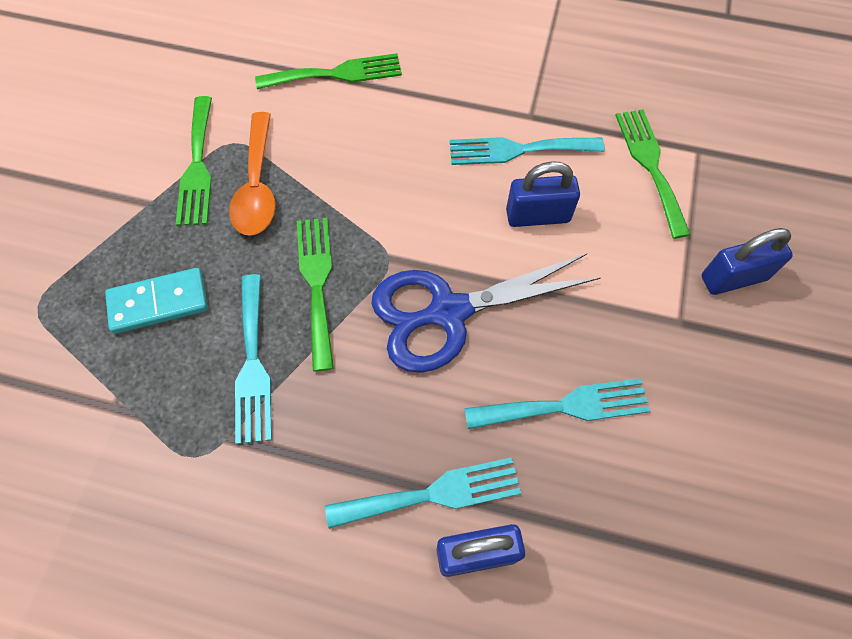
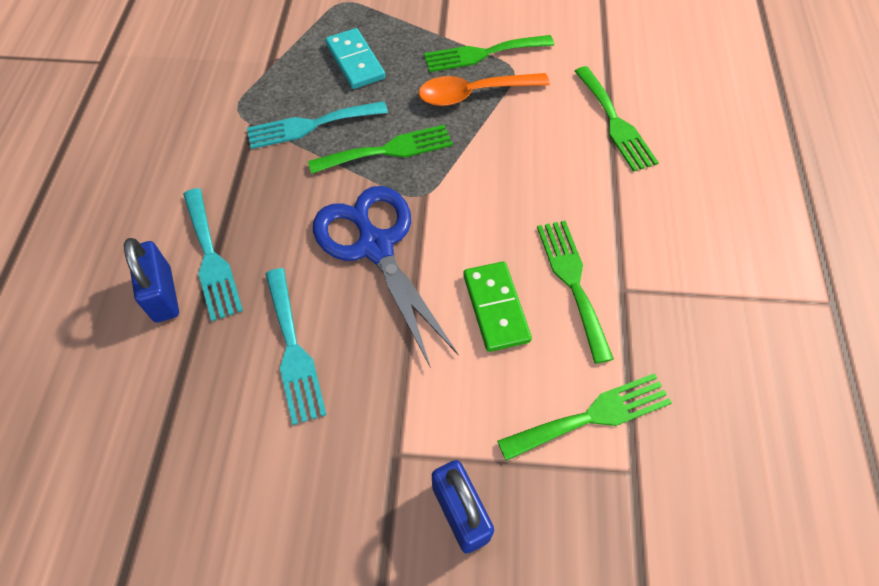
camera: 80 degrees right, 5 degrees down
(518, 150) = (572, 282): turquoise fork -> green fork
(538, 216) = (495, 308): blue padlock -> green domino

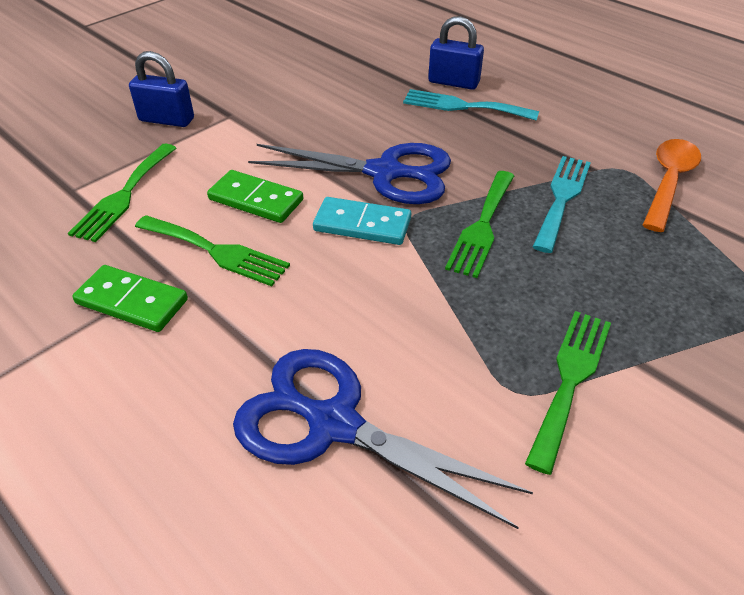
camera: 130 degrees right, 15 degrees down
(293, 350) = (348, 109): turquoise fork -> none
(355, 61) = (640, 266): turquoise domino -> turquoise domino (362, 224)
(474, 94) = (504, 328): orange spoon -> orange spoon (668, 182)
(615, 122) = (334, 424): green fork -> blue scissors
(664, 287) = (132, 302): none -> green domino

